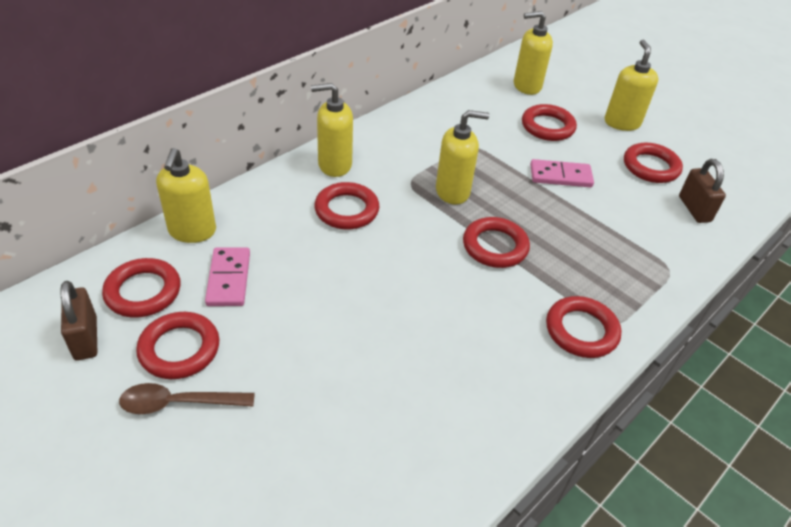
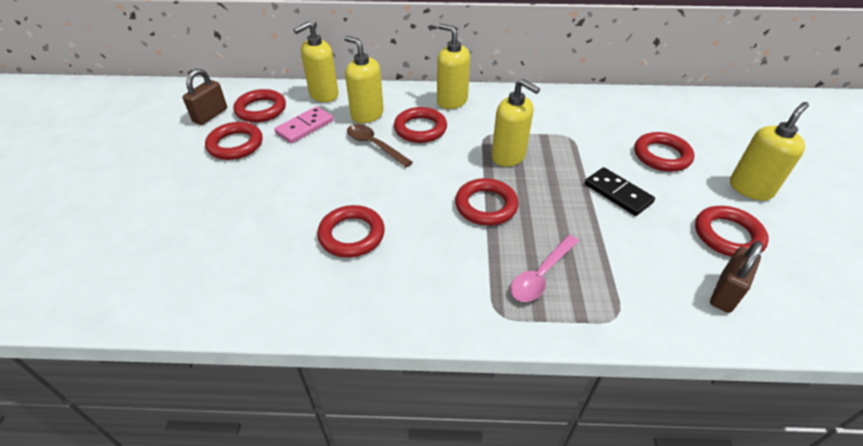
camera: 50 degrees right, 0 degrees up
(178, 403) = (199, 168): brown spoon -> brown spoon (374, 145)
(526, 86) = (687, 120): yellow soap dispenser -> yellow soap dispenser (367, 115)
(560, 176) = (618, 193): pink domino -> black domino
(581, 331) = (465, 299): red ring -> red ring (352, 235)
(598, 274) = (541, 275): none -> pink spoon

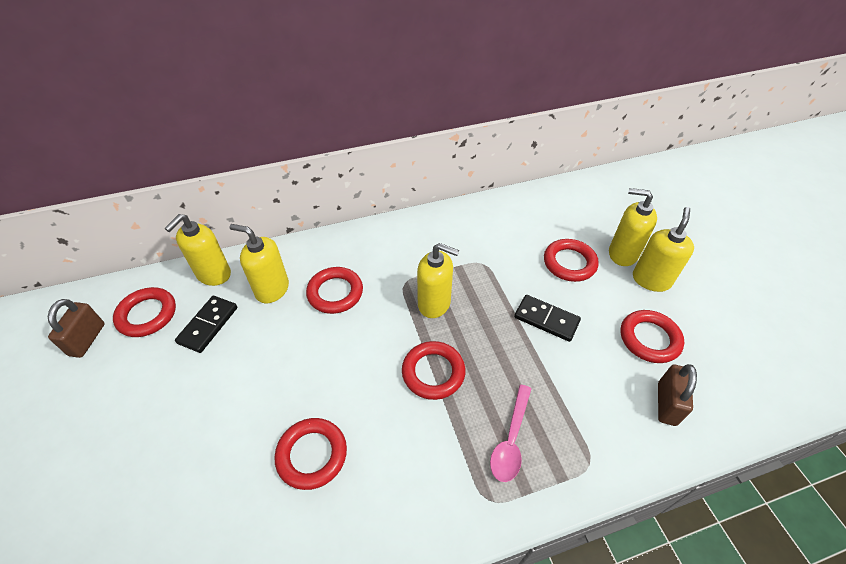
camera: 20 degrees left, 5 degrees up
(235, 145) = (135, 373): red ring -> none
(305, 127) = (208, 325): pink domino -> black domino
(374, 145) = (294, 328): brown spoon -> none
(452, 101) = (355, 247): yellow soap dispenser -> yellow soap dispenser (622, 254)

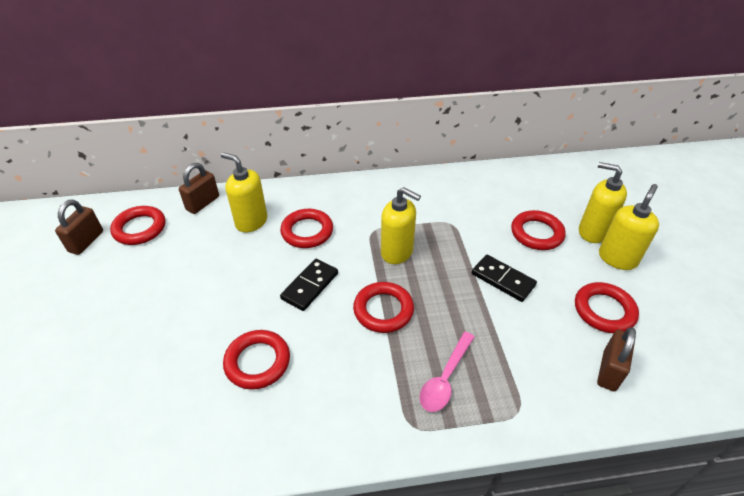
camera: 10 degrees right, 5 degrees down
(208, 325) = (189, 243): black domino -> black domino (310, 286)
(213, 274) = (203, 203): yellow soap dispenser -> brown padlock

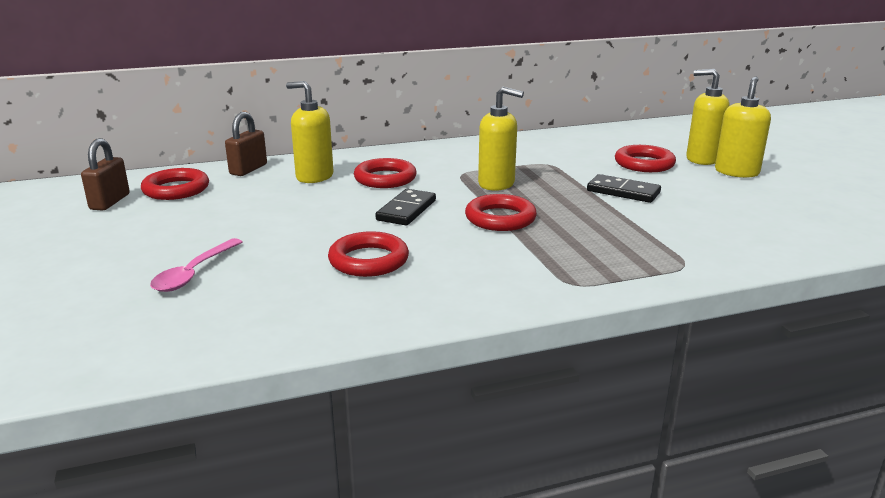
camera: 10 degrees left, 20 degrees down
(445, 378) = (593, 253): pink spoon -> pink spoon (194, 273)
(604, 310) = (740, 201): red ring -> none
(609, 371) = (766, 234): brown padlock -> none

